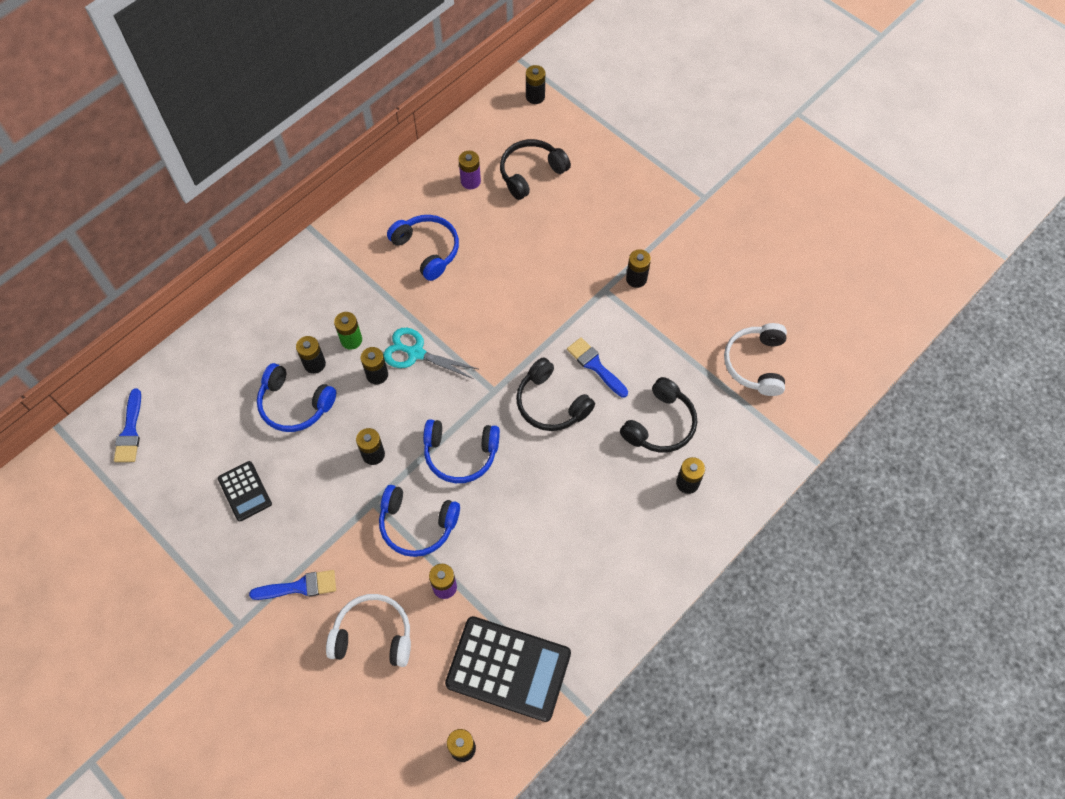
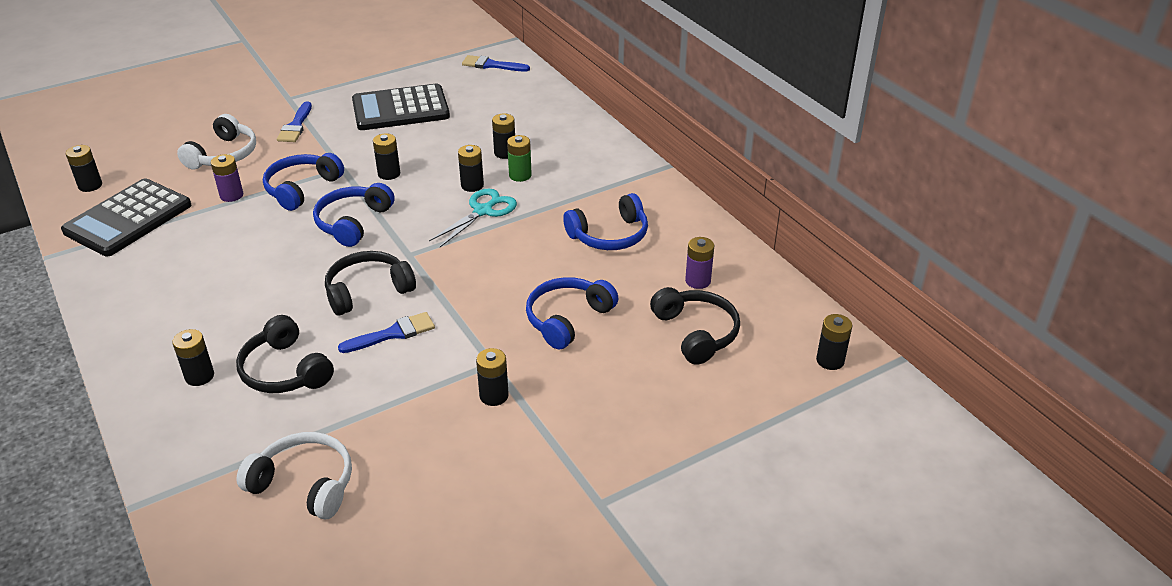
camera: 105 degrees right, 25 degrees down
(245, 491) = (400, 109): black calculator -> black calculator, size x1.90
(295, 404) = (468, 139): blue headphones -> blue headphones (567, 319)

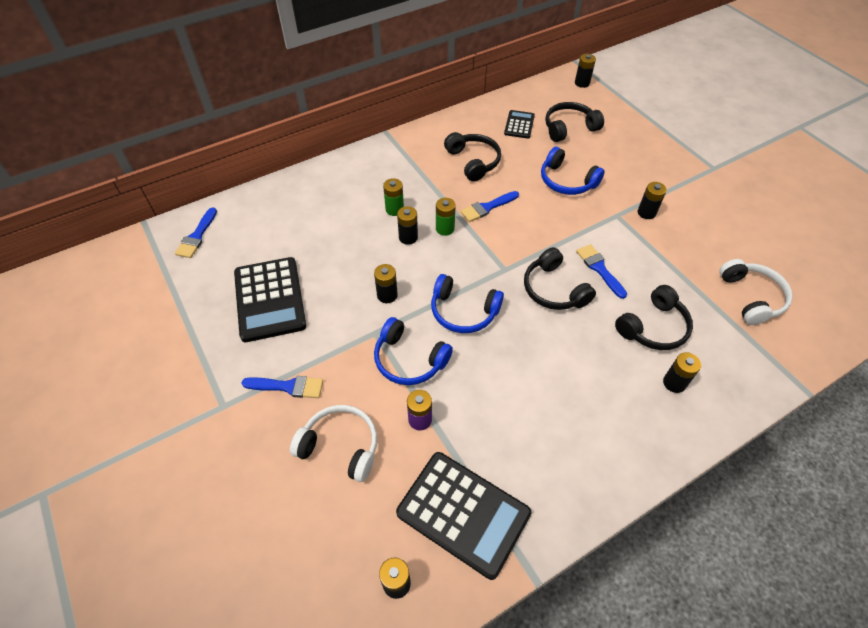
camera: 90 degrees left, 15 degrees up
(304, 484) = (751, 297): white headphones -> white headphones turned 150 degrees clockwise
(483, 211) = (445, 229): turquoise scissors -> green battery
(505, 153) = (359, 220): black battery -> none
(517, 244) = (487, 207): none -> blue brush
(609, 235) = (473, 161): blue headphones -> black headphones
(698, 281) = (519, 125): purple battery -> black calculator

